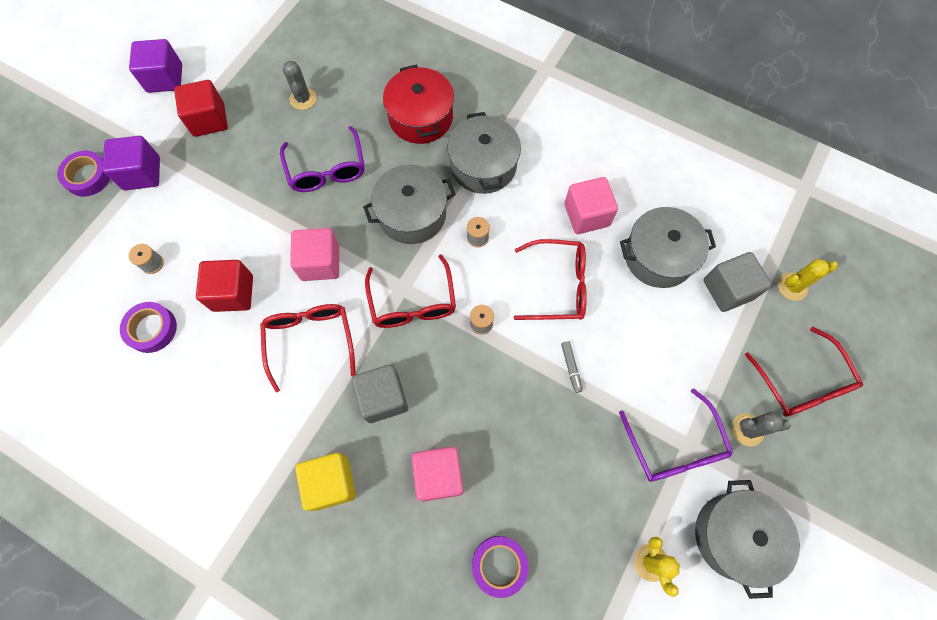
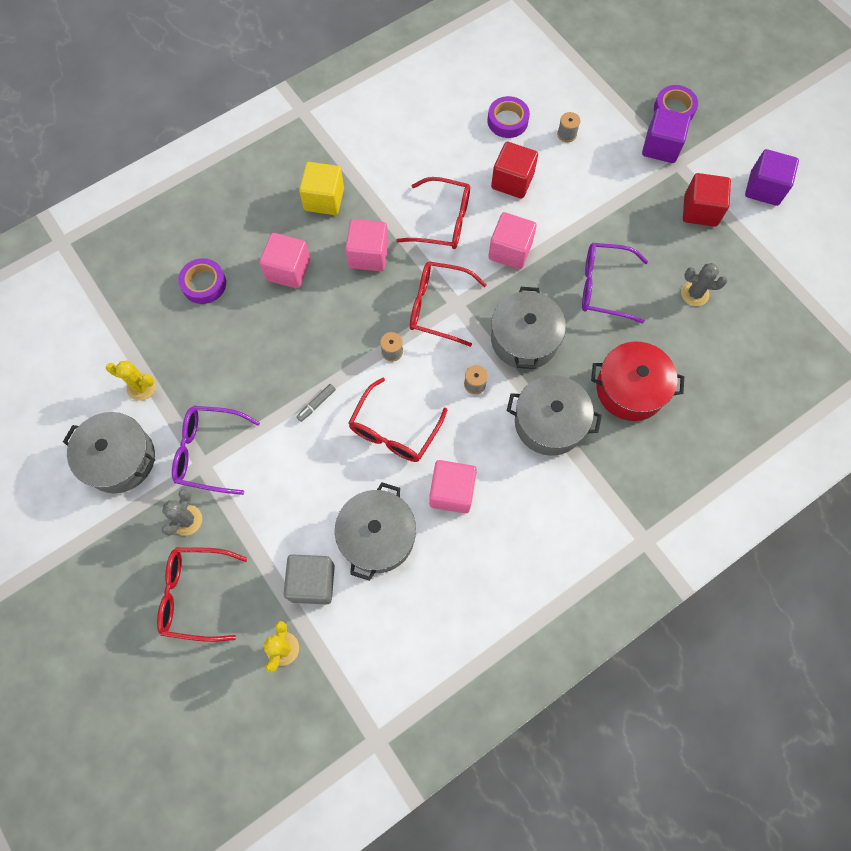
camera: 115 degrees right, 0 degrees up
(383, 398) = (368, 255): grey cube -> pink cube
(571, 368) = (316, 404): grey marker -> grey marker turned 60 degrees counterclockwise

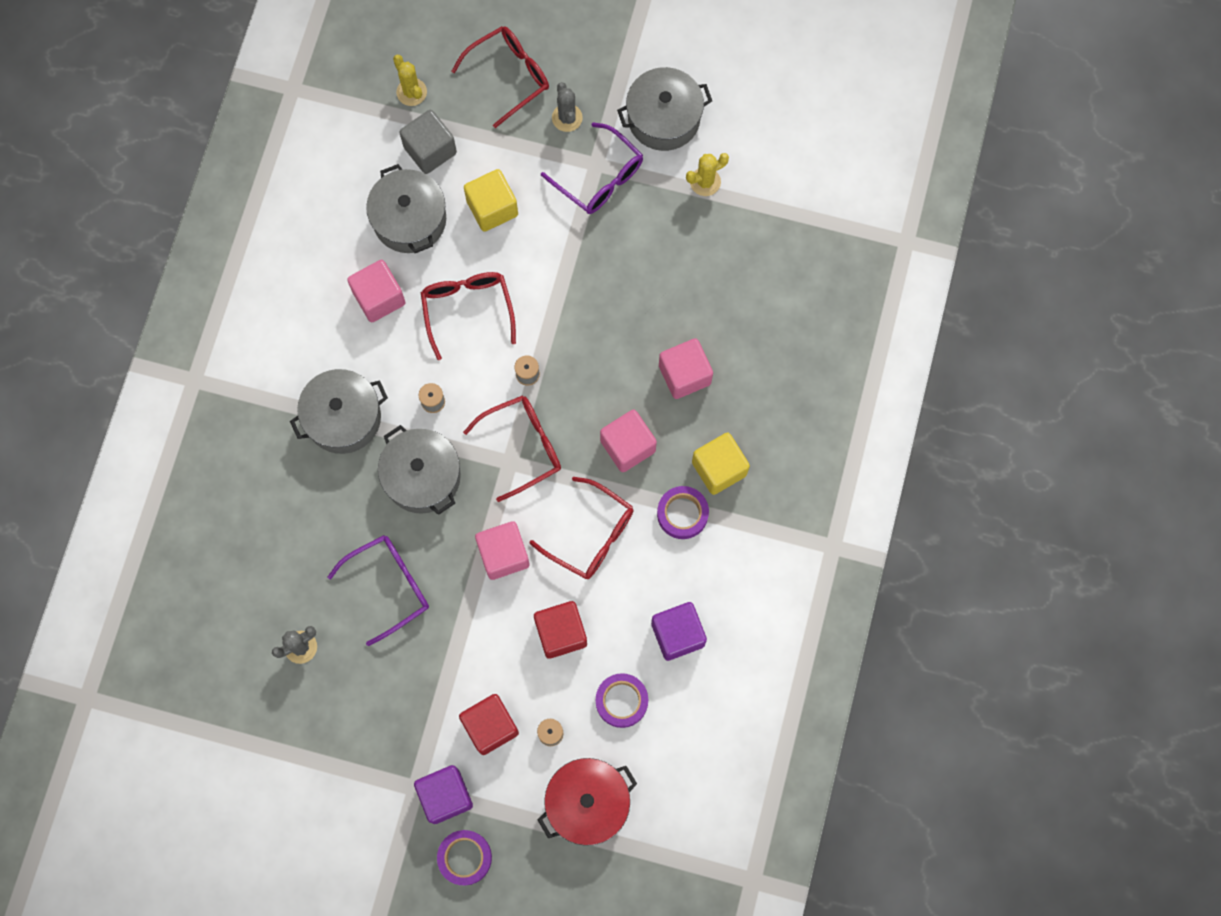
camera: 140 degrees right, 5 degrees up
(204, 284) = (744, 304): purple tape -> purple tape (682, 514)
(209, 452) = (599, 177): purple glasses -> purple glasses turned 75 degrees clockwise
(308, 493) = (492, 208): none -> yellow cube
(316, 404) = (550, 280): grey marker -> none
(442, 221) = (590, 535): red glasses -> red glasses turned 120 degrees counterclockwise
(630, 389) = (295, 503): red pot -> red pot (587, 803)
(700, 210) = (355, 748): red cube -> red cube (490, 726)
(764, 188) = (309, 828): purple cube -> purple cube (677, 634)

